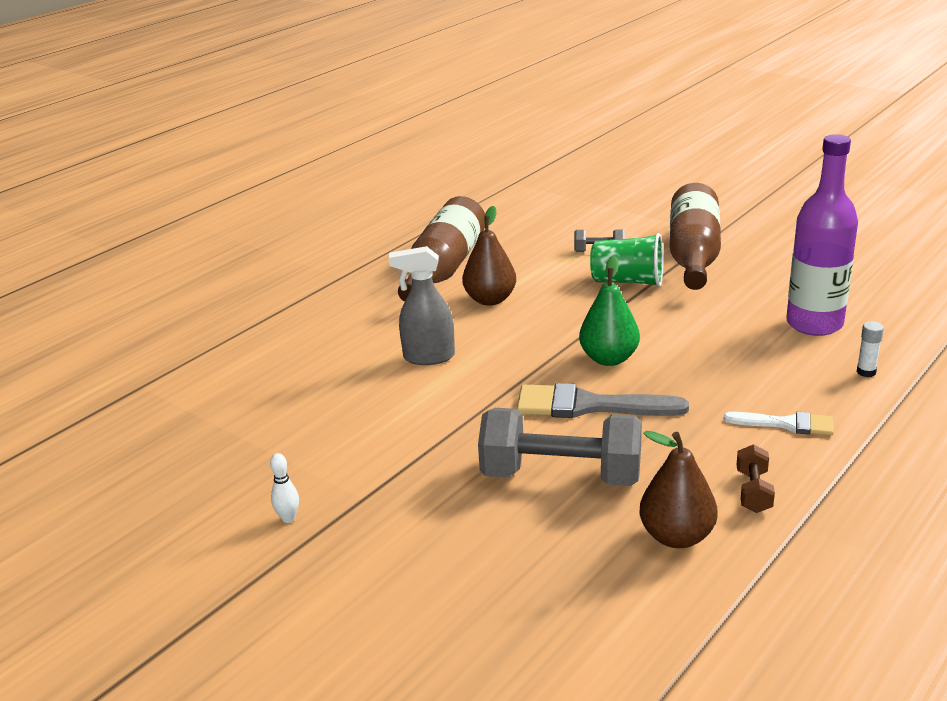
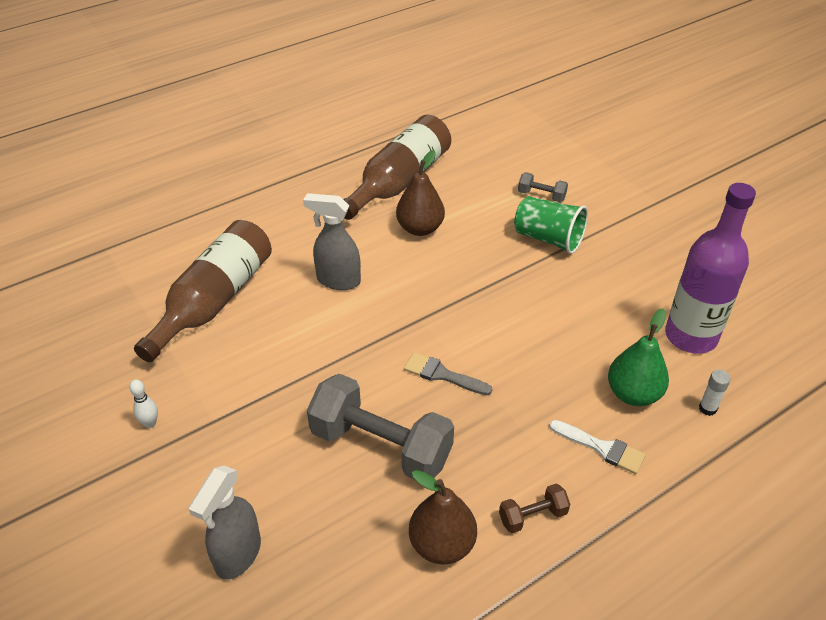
camera: 15 degrees right, 15 degrees up
(461, 602) = (237, 555): none -> grey spray bottle
(588, 406) = (442, 374): grey brush -> grey brush, size x0.60
(609, 358) = (486, 325): green pear -> green pear (633, 394)
(693, 255) = (623, 222): brown bottle -> brown bottle (214, 300)
(753, 491) = (532, 516): brown dumbbell -> brown dumbbell turned 45 degrees clockwise

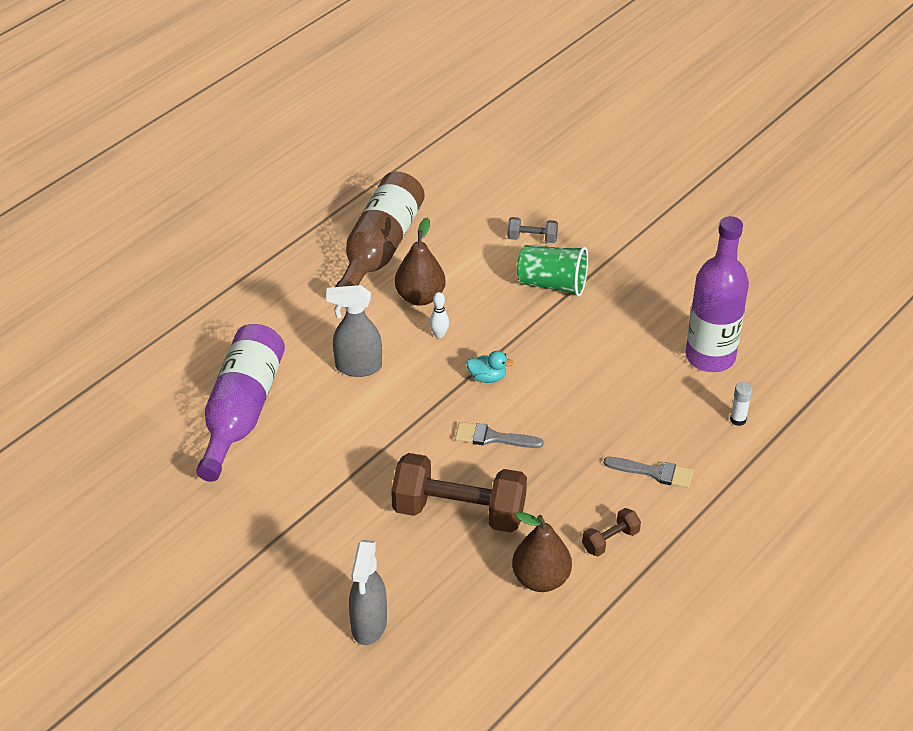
camera: 15 degrees left, 0 degrees up
(150, 423) = (235, 537): white bowling pin -> white bowling pin (439, 335)
(214, 300) = (241, 411): brown bottle -> purple bottle
(381, 446) = (459, 511): grey dumbbell -> brown dumbbell
(457, 314) = (487, 377): none -> turquoise duck
(602, 448) = (654, 472): white brush -> grey brush
(633, 394) = (670, 420): green pear -> none

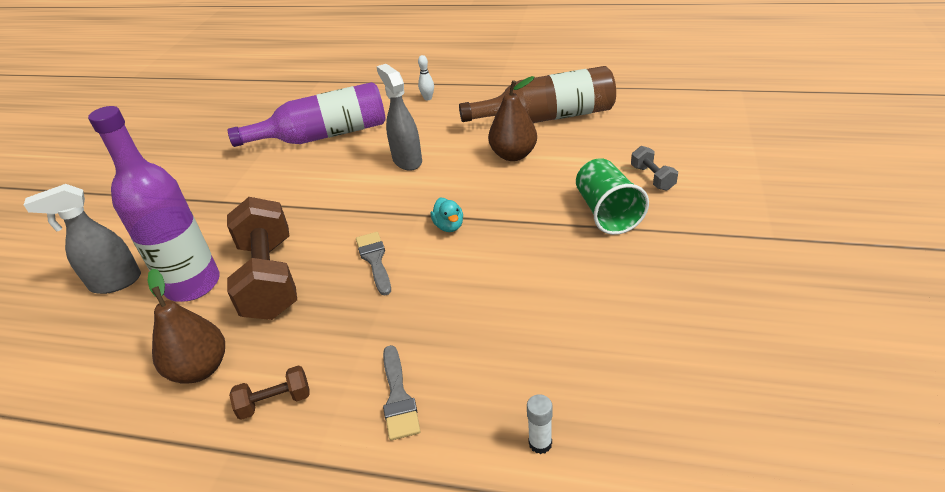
camera: 65 degrees right, 5 degrees down
(439, 335) = (478, 181): white bowling pin -> white bowling pin (428, 98)
(610, 540) = (275, 402): brown dumbbell -> brown dumbbell turned 45 degrees counterclockwise
(710, 357) = (623, 370): purple bottle -> purple bottle (193, 284)

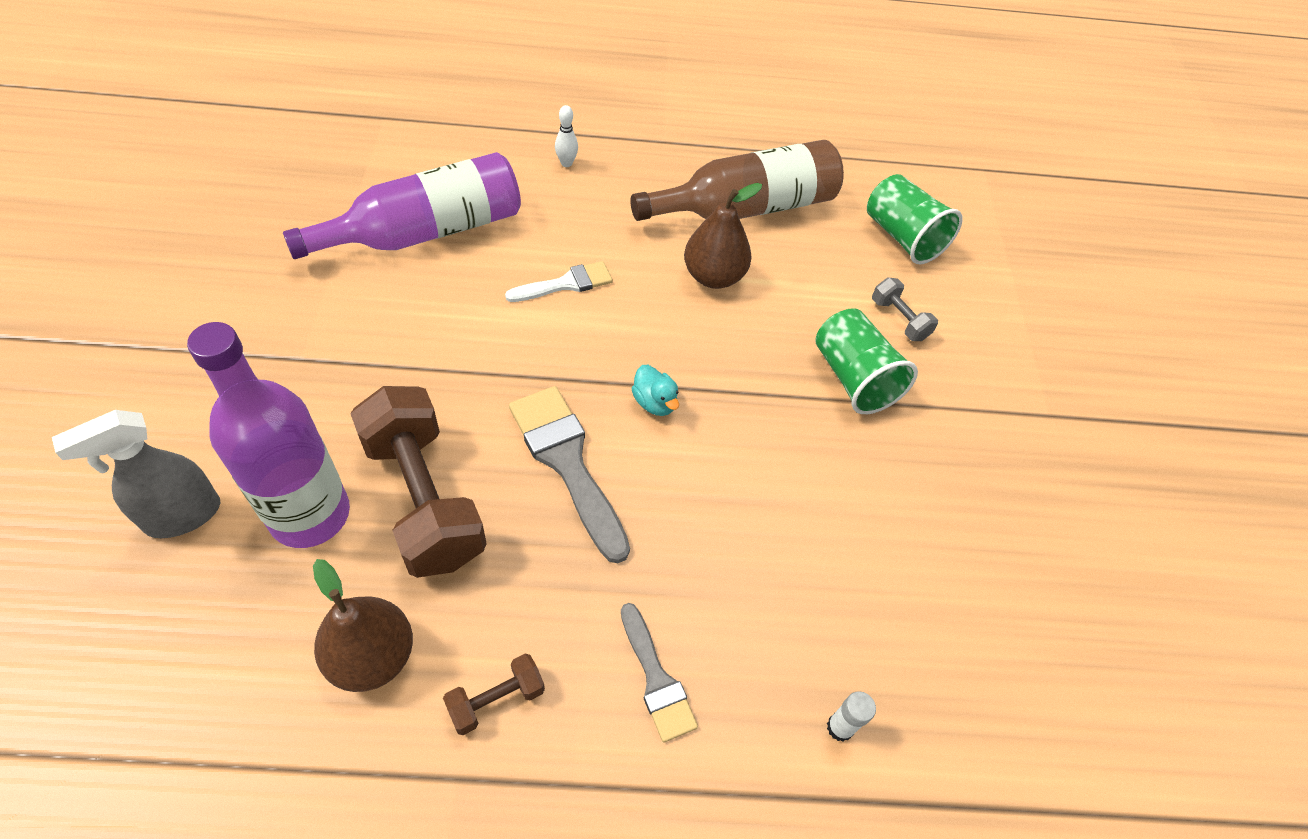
camera: 20 degrees left, 15 degrees up
(374, 260) = (567, 462): grey brush -> grey brush, size x1.66
(407, 160) = (566, 284): grey spray bottle -> white brush
(665, 130) = (902, 237): none -> green cup

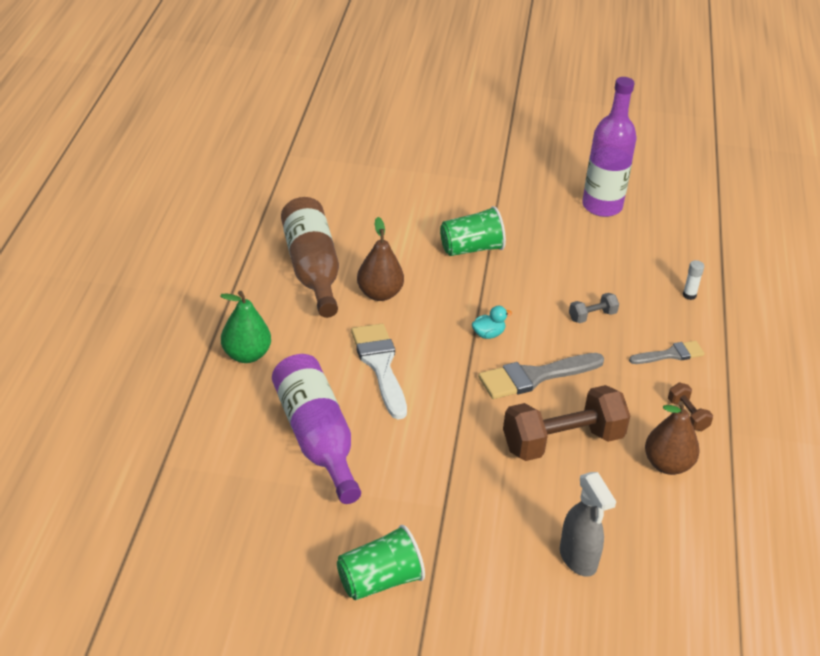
camera: 80 degrees left, 15 degrees down
(310, 514) = (575, 495): purple bottle -> purple bottle (602, 206)
(566, 163) = (246, 355): white bowling pin -> green pear
(566, 284) = (380, 365): white brush -> white brush, size x1.66
(899, 319) = (424, 221): grey dumbbell -> grey dumbbell (592, 316)
(902, 237) = (350, 204): green cup -> green cup (379, 581)

